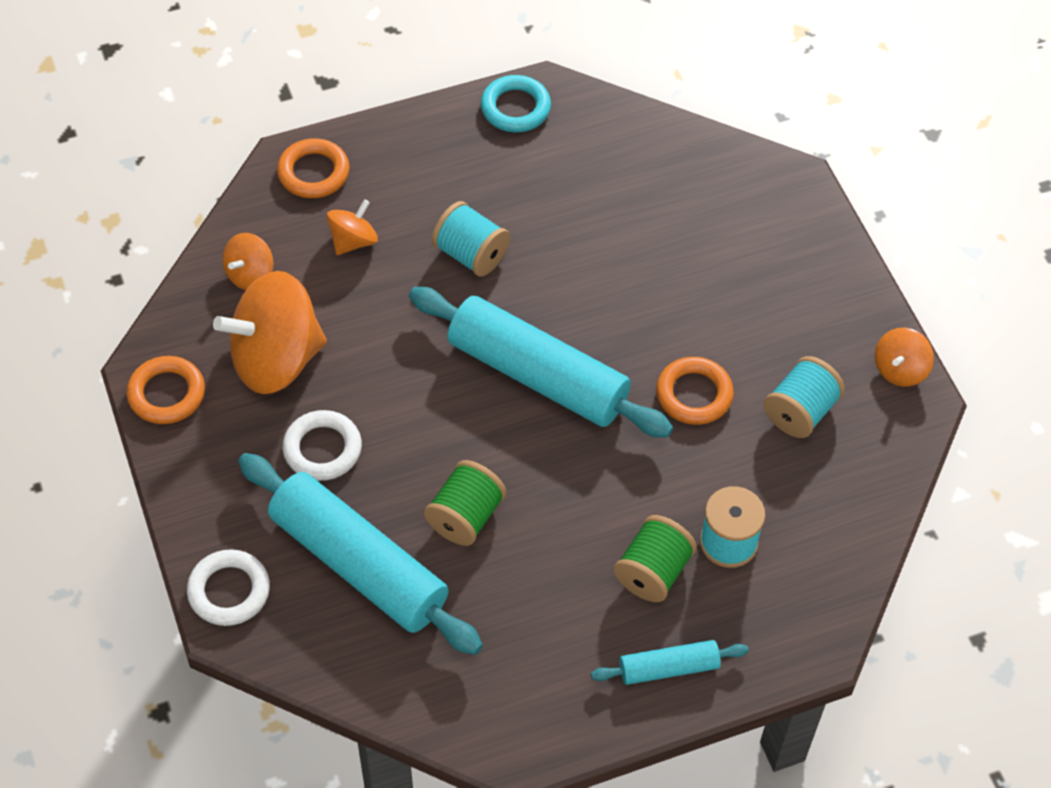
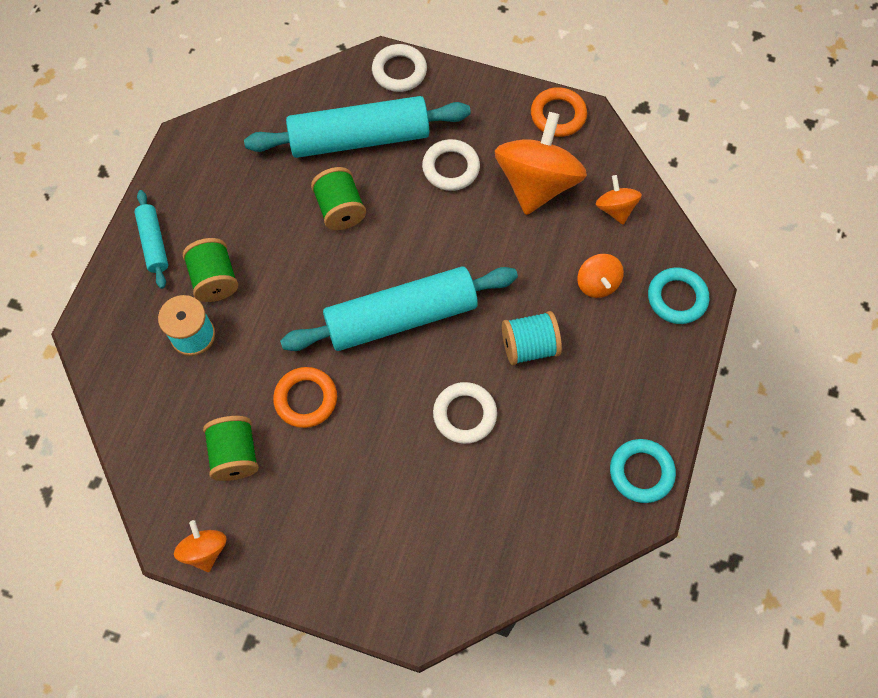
camera: 130 degrees right, 10 degrees up
(313, 173) = (677, 298): orange ring -> turquoise ring
(586, 261) = (464, 414): none -> white ring
(668, 668) = (154, 243): turquoise rolling pin -> turquoise rolling pin turned 45 degrees counterclockwise
(800, 411) = (235, 455): turquoise spool -> green spool

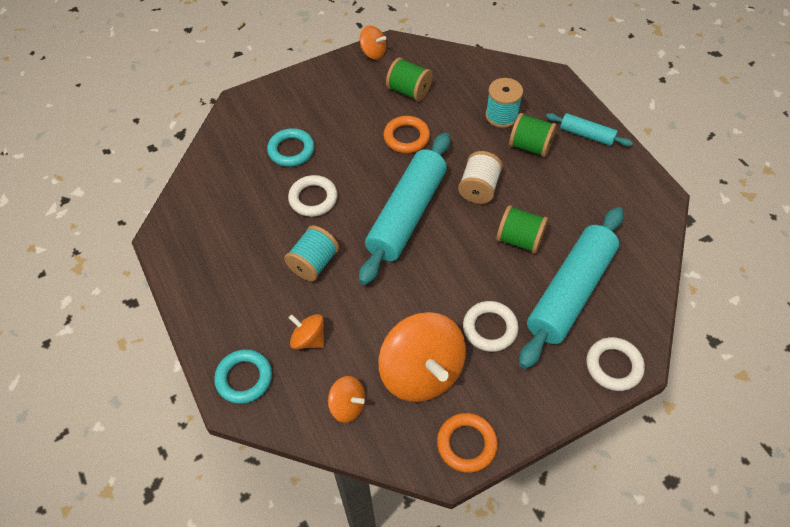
camera: 135 degrees right, 10 degrees down
(312, 283) = (478, 188): none -> white spool
(641, 472) = (179, 253): turquoise ring -> turquoise ring (291, 150)

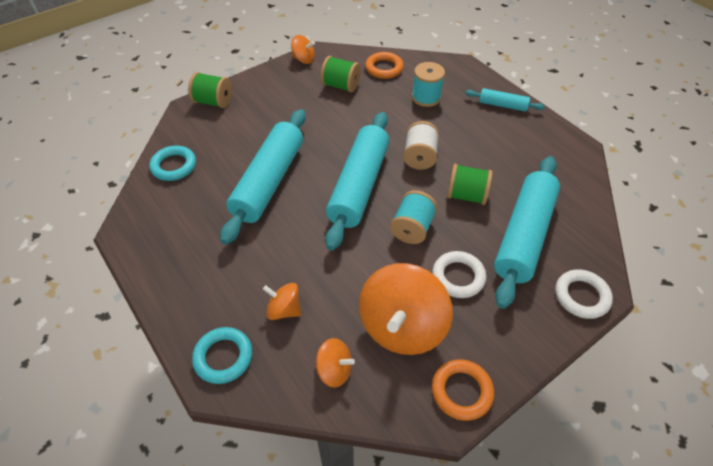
camera: 10 degrees left, 5 degrees down
(291, 150) = (242, 143): turquoise ring -> turquoise ring (174, 166)
(313, 198) = (269, 181): white ring -> turquoise rolling pin
(313, 263) = (278, 238): turquoise spool -> turquoise spool (412, 228)
(406, 137) = (346, 122): orange ring -> orange ring (384, 68)
(421, 372) = (402, 326): orange spinning top -> orange spinning top turned 60 degrees clockwise
(530, 146) = (456, 119): green spool -> green spool (213, 102)

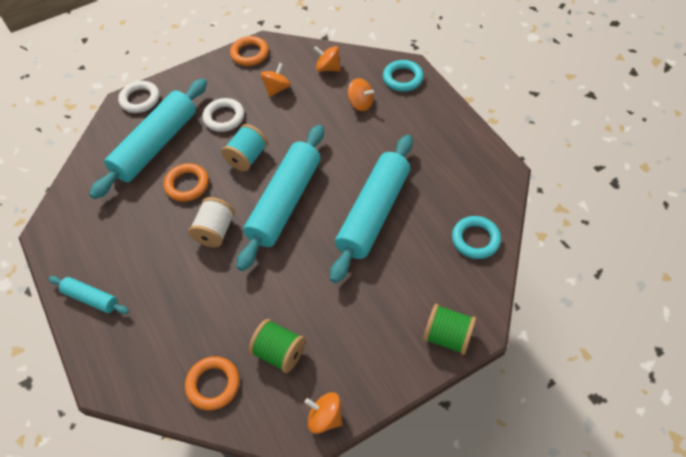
camera: 170 degrees left, 5 degrees up
(402, 326) = (277, 89): orange spinning top -> orange spinning top, size x0.49
(426, 97) = (176, 320): turquoise spool -> none
(466, 195) = (187, 185): green spool -> orange ring

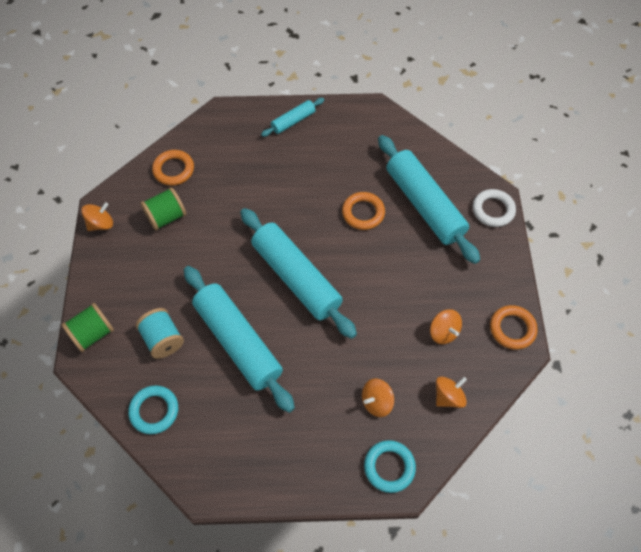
camera: 115 degrees right, 5 degrees up
(215, 231) = (300, 216): white spool -> none
(224, 117) = (429, 270): white ring -> none
(247, 157) = (366, 269): turquoise spool -> turquoise spool (163, 339)

